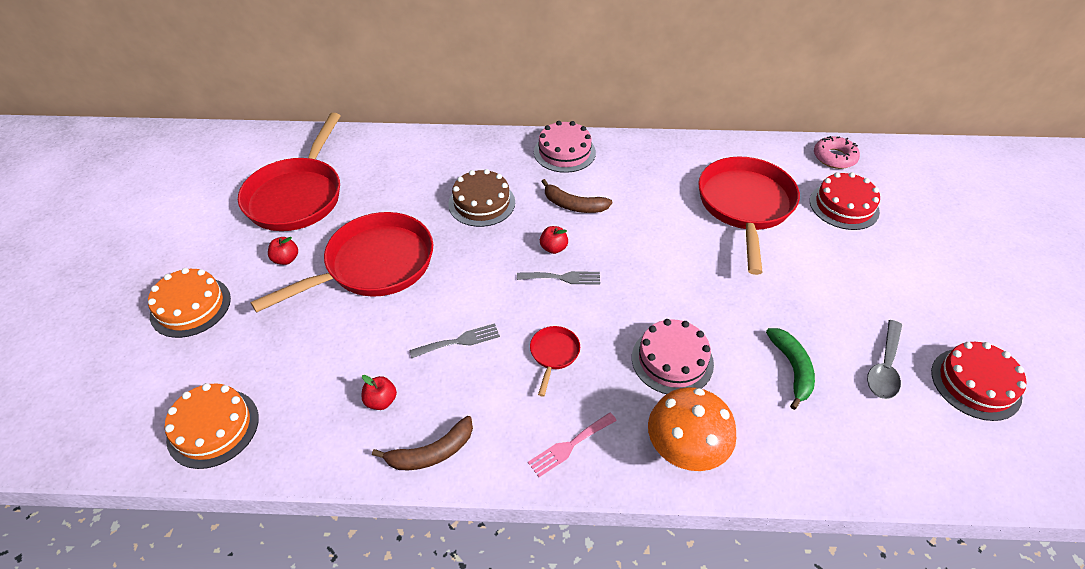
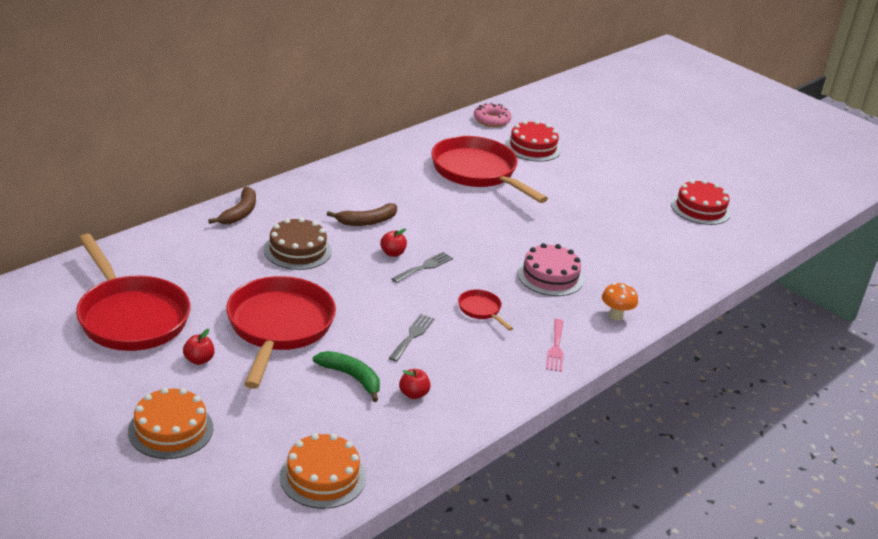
camera: 50 degrees left, 15 degrees down
(432, 453) = (486, 398): brown banana -> brown banana (240, 213)
(564, 152) = (308, 190): pink cake -> none
(684, 453) = (616, 316): orange mushroom -> orange mushroom, size x0.57
(792, 368) = (614, 247): green banana -> green banana (351, 377)
(884, 367) = (654, 222): grey spoon -> none

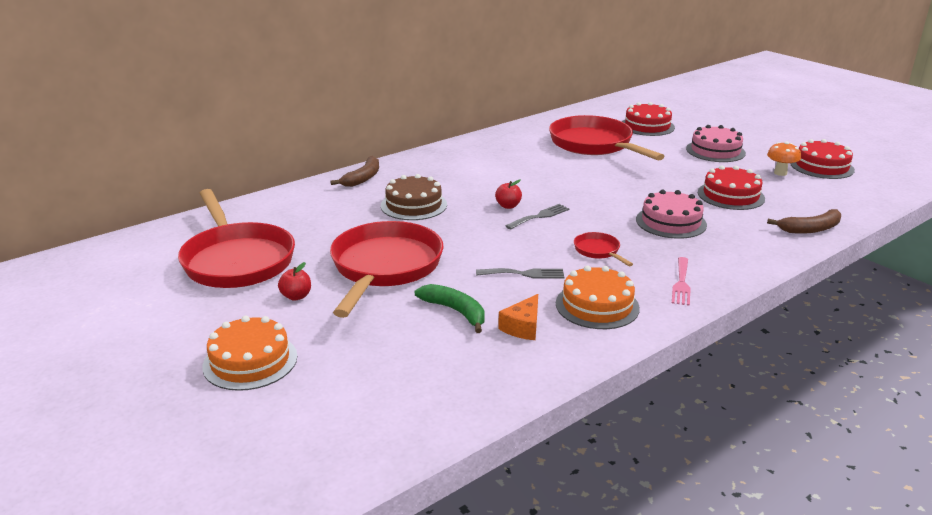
camera: 10 degrees right, 5 degrees down
(322, 477) = (411, 410): orange cake -> orange cake (597, 305)
(367, 221) = (485, 182): brown banana -> brown banana (810, 229)
(412, 336) = (524, 274): grey fork -> grey fork turned 60 degrees clockwise
(413, 394) = (523, 327): red apple -> orange cheese
(491, 120) = (607, 109): pink donut -> none
(599, 184) = (715, 151): none -> pink cake
(609, 244) = (730, 195): none -> red cake
(616, 316) = (745, 255): orange mushroom -> orange mushroom (780, 173)

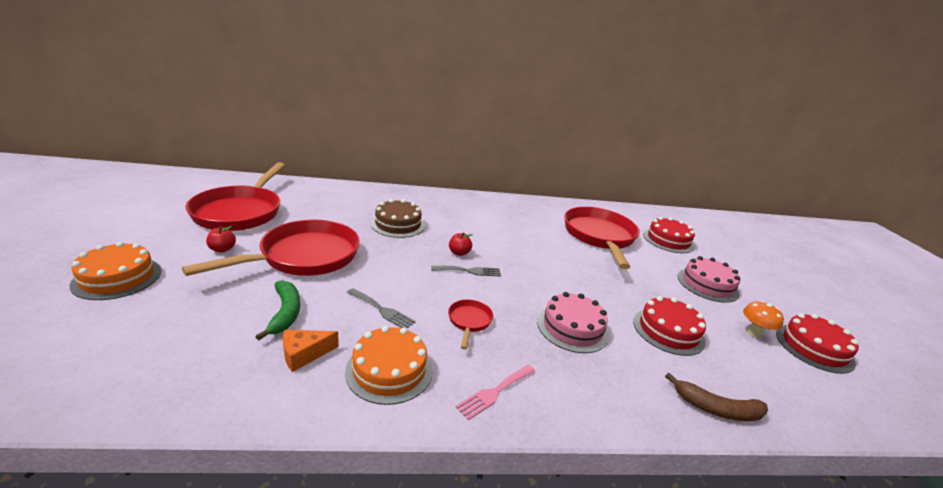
camera: 30 degrees right, 0 degrees up
(363, 178) = (399, 195): brown banana -> none

